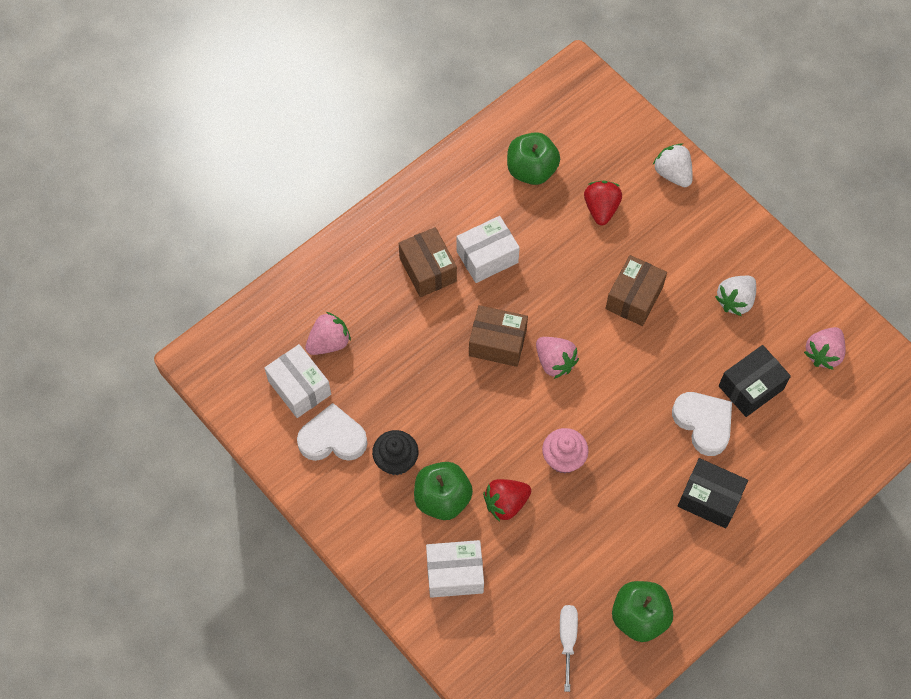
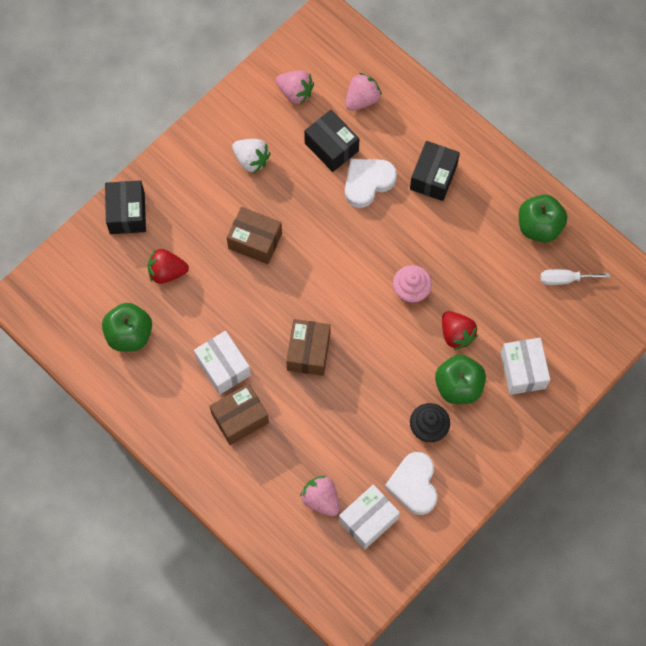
camera: 95 degrees left, 5 degrees up
(555, 362) = (322, 303): pink strawberry -> pink strawberry (362, 99)
(672, 173) = (127, 213): white strawberry -> black box

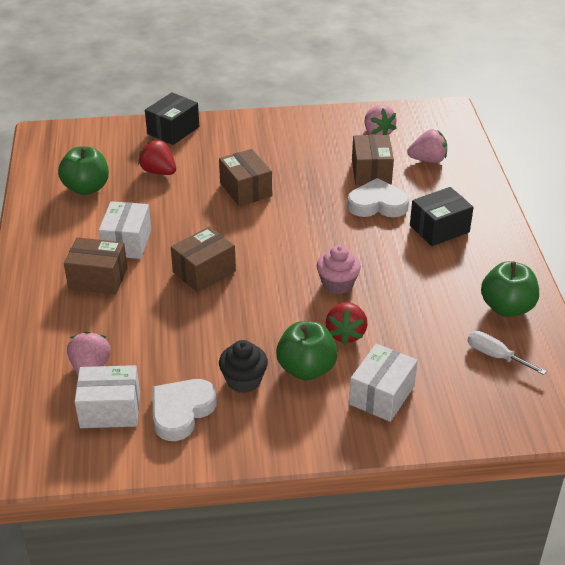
camera: 40 degrees right, 30 degrees down
(251, 160) = (299, 149): white strawberry -> none
(331, 147) = (371, 172): black box -> brown box

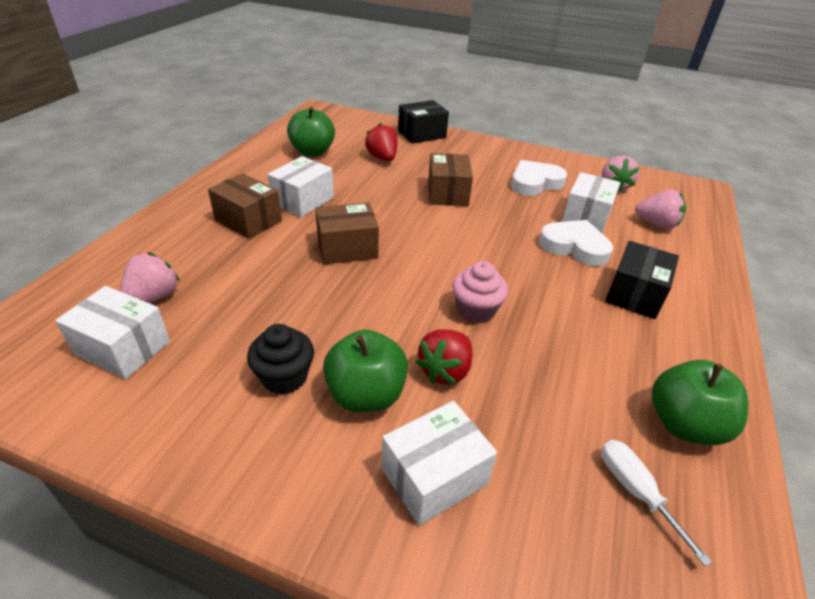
camera: 25 degrees right, 0 degrees up
(181, 411) = (186, 384): white heart -> white heart (535, 183)
(371, 172) = (586, 216): brown box -> white box
(439, 229) = (635, 294): black box -> black box turned 60 degrees counterclockwise

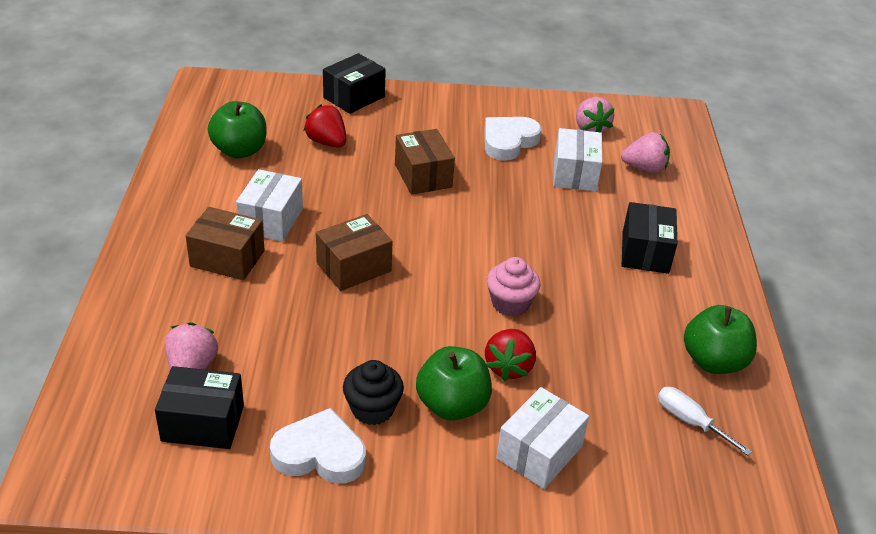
camera: 20 degrees left, 0 degrees up
(123, 348) = (203, 423): white box -> black box
(574, 247) = (575, 213): white heart -> white heart (320, 453)

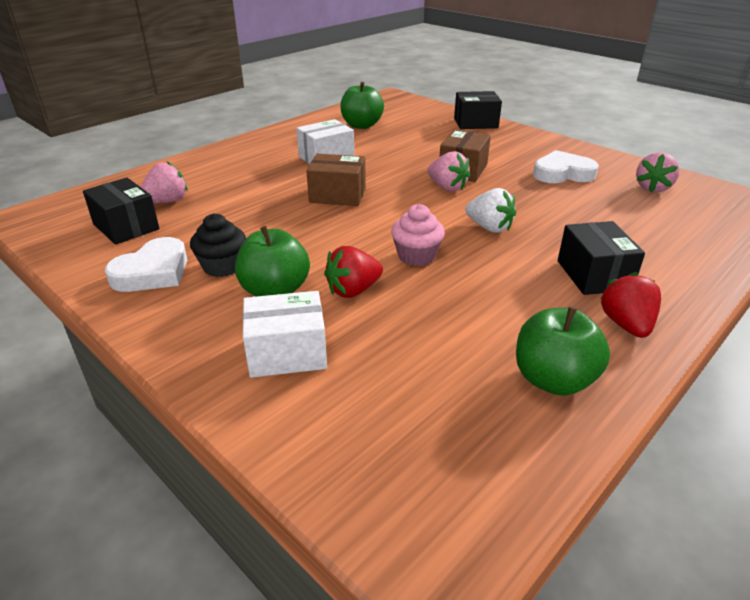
camera: 45 degrees right, 5 degrees down
(227, 258) = (272, 165): brown box -> none
(320, 453) = (153, 272): white heart -> white heart turned 75 degrees clockwise
(327, 142) = (422, 136): red strawberry -> red strawberry (626, 325)
(526, 240) = (489, 227): none -> white strawberry
(575, 174) = (596, 207): white box -> none
(644, 168) = (675, 225): pink strawberry -> pink strawberry (447, 187)
(645, 252) = (593, 275): black box -> black box turned 60 degrees counterclockwise
(690, 421) = (456, 410): white screwdriver -> none

